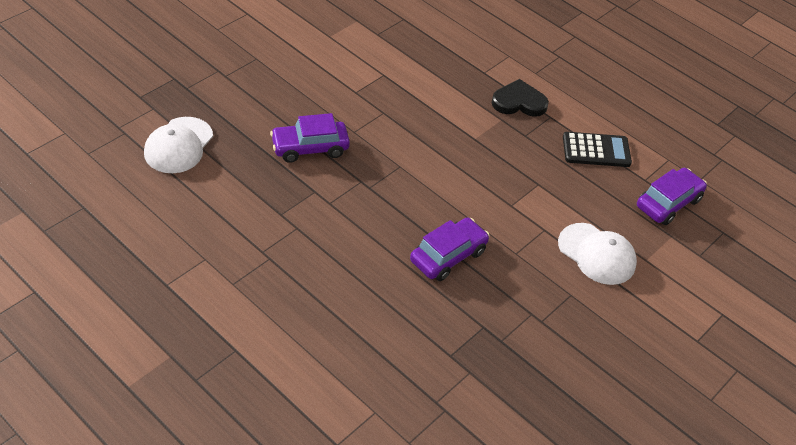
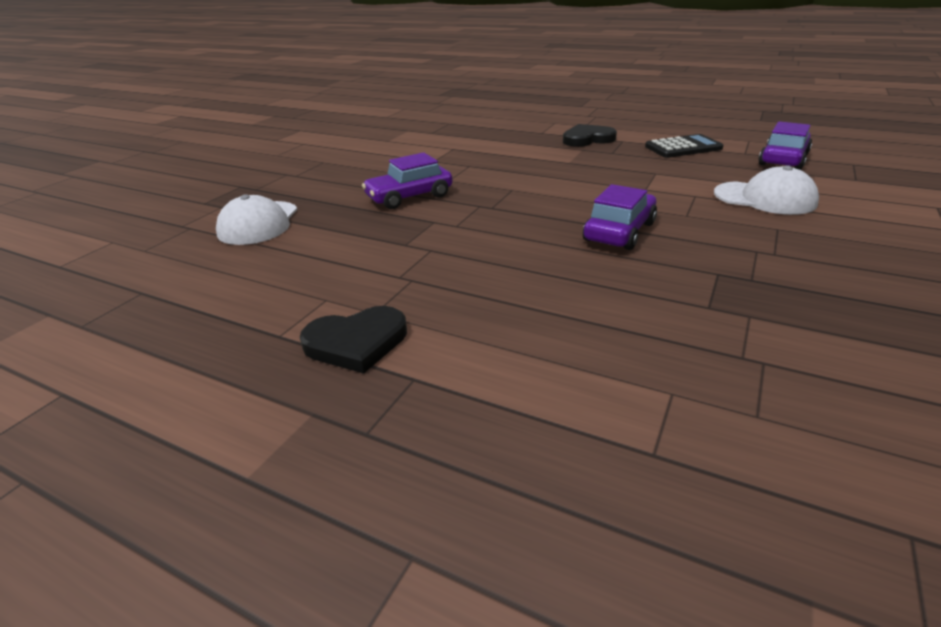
camera: 10 degrees left, 15 degrees down
(212, 308) = (356, 342): none -> black heart

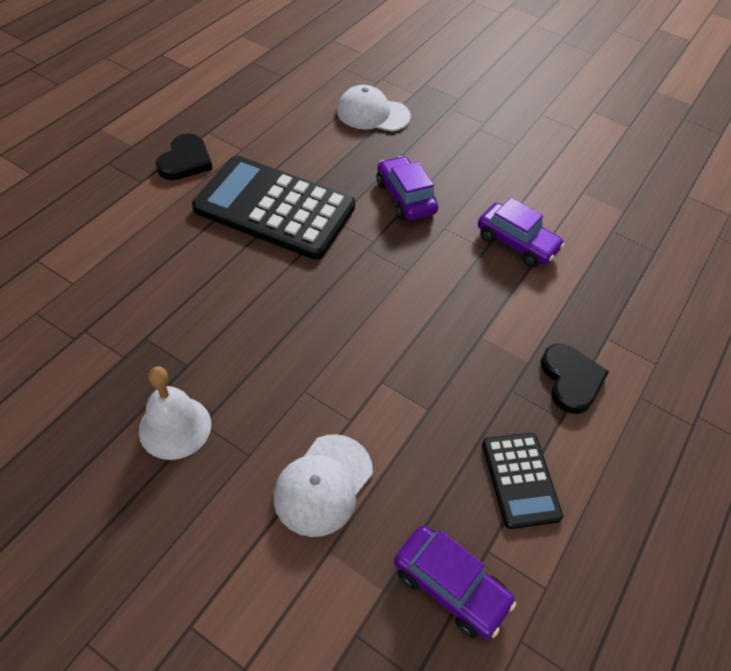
camera: 90 degrees right, 20 degrees up
(356, 342) = (185, 161): black heart -> black heart turned 150 degrees counterclockwise
(446, 259) = (275, 208): none -> black calculator
(619, 232) = (284, 325): purple car -> purple car (516, 243)
(796, 265) = (175, 427): none -> white bell

